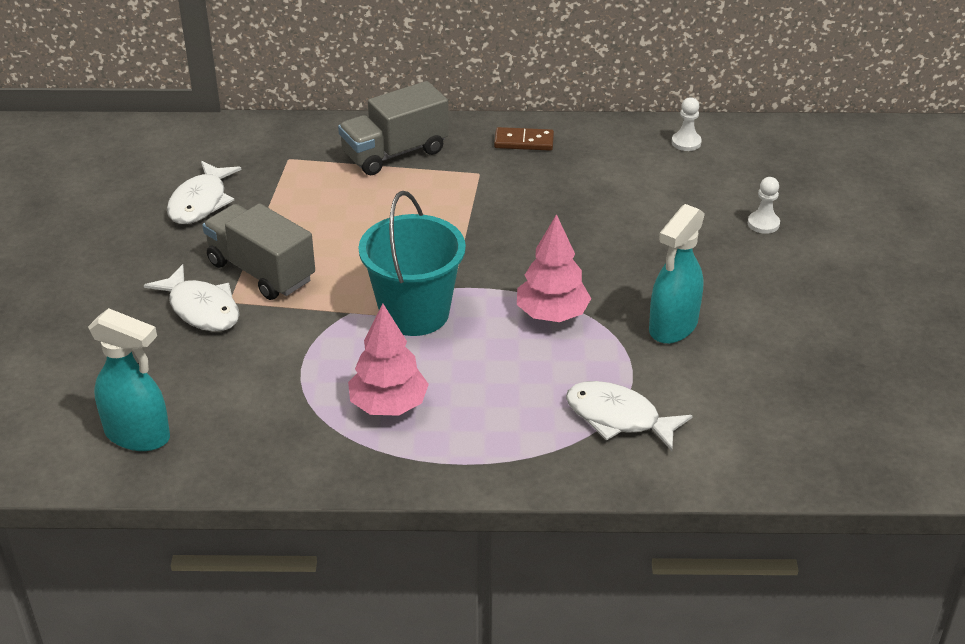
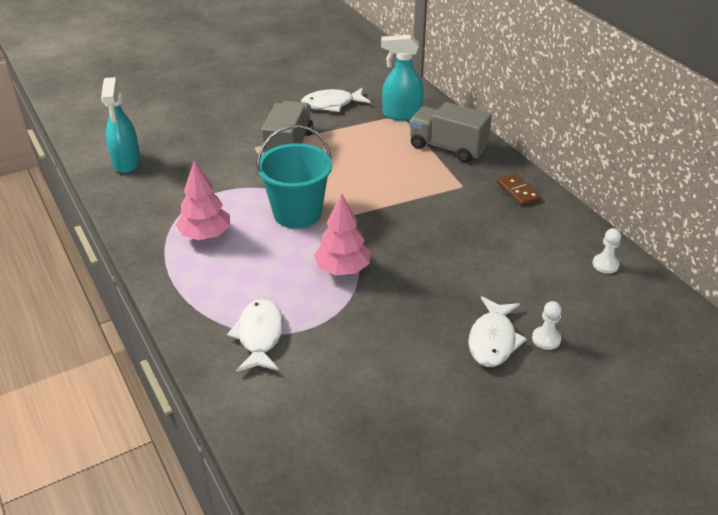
camera: 60 degrees right, 0 degrees up
(201, 309) = (240, 141): white fish -> white fish (493, 340)
(672, 327) = (377, 330): turquoise spray bottle -> turquoise spray bottle (401, 114)

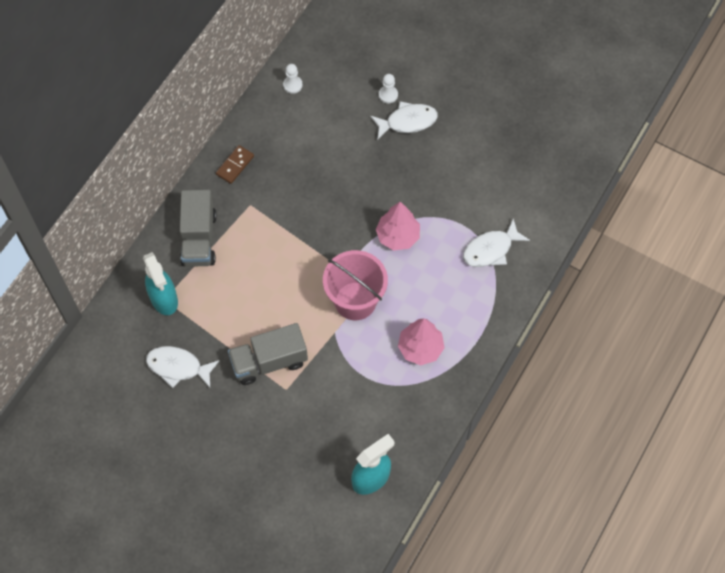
camera: 120 degrees left, 25 degrees up
(297, 213) = (355, 301): turquoise bucket -> pink bucket
(331, 104) = (178, 367): white fish -> white fish turned 150 degrees clockwise

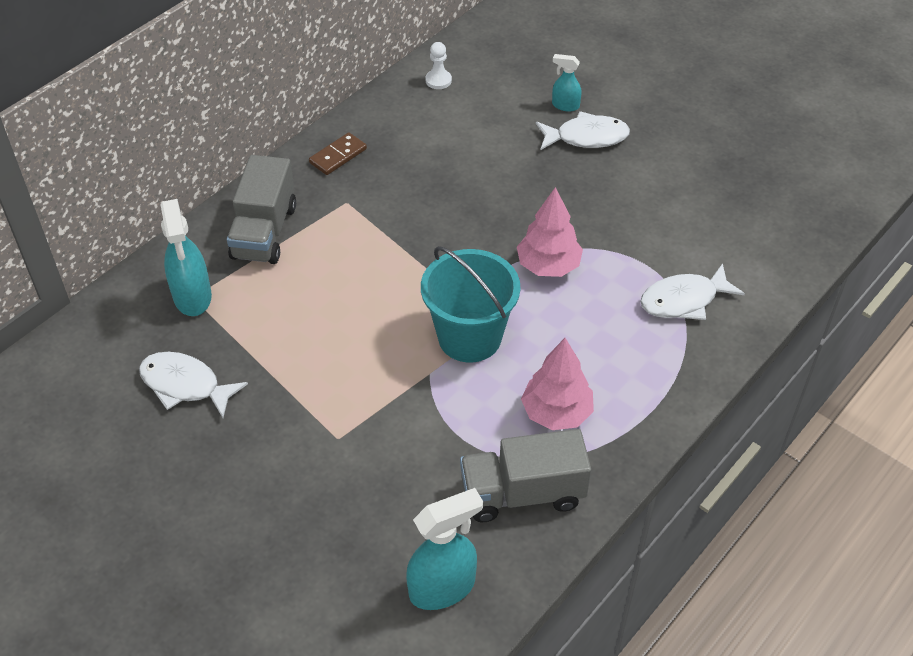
camera: 10 degrees right, 15 degrees down
(269, 361) = (322, 397): grey truck -> grey truck (522, 493)
(355, 301) = (469, 337): pink bucket -> turquoise bucket
(388, 95) = (565, 105): white pawn -> turquoise spray bottle

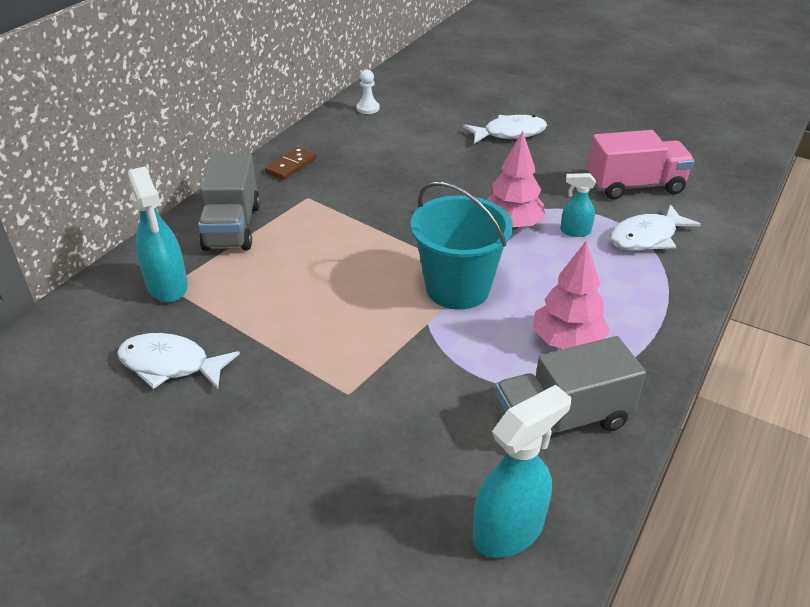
camera: 10 degrees left, 10 degrees down
(565, 105) = (483, 115): turquoise spray bottle -> turquoise spray bottle (575, 231)
(698, 230) = (635, 186): none -> pink truck

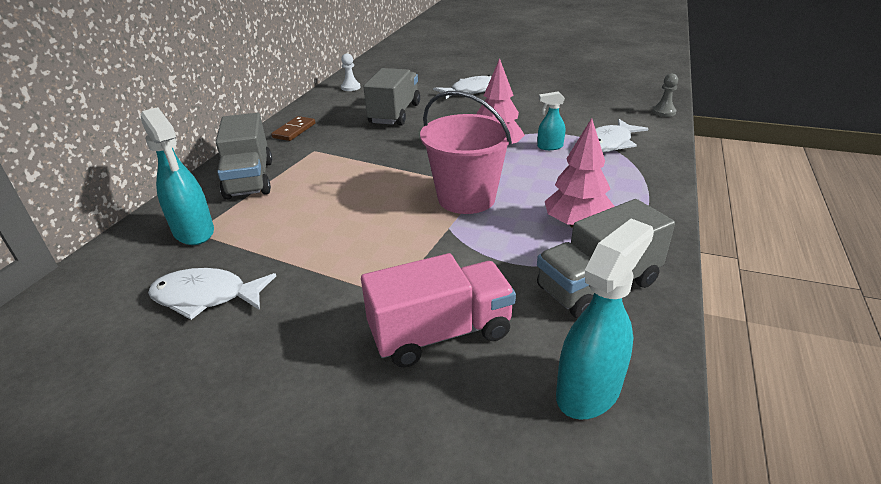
camera: 10 degrees left, 5 degrees down
(409, 156) = (395, 114): none -> grey truck
(457, 288) = (466, 198): turquoise bucket -> pink bucket
(635, 186) = (584, 112): pink truck -> pink truck (440, 333)
(735, 199) = (663, 112): none -> grey pawn

